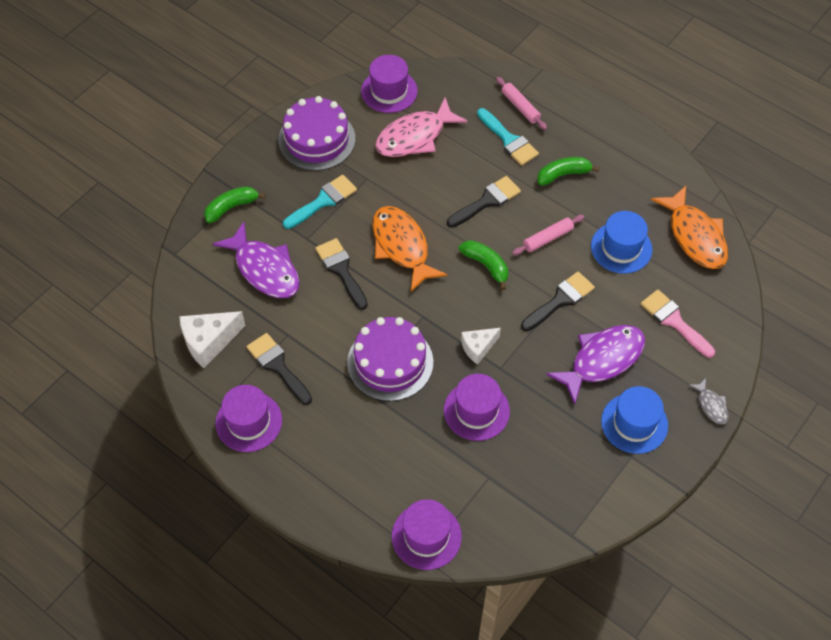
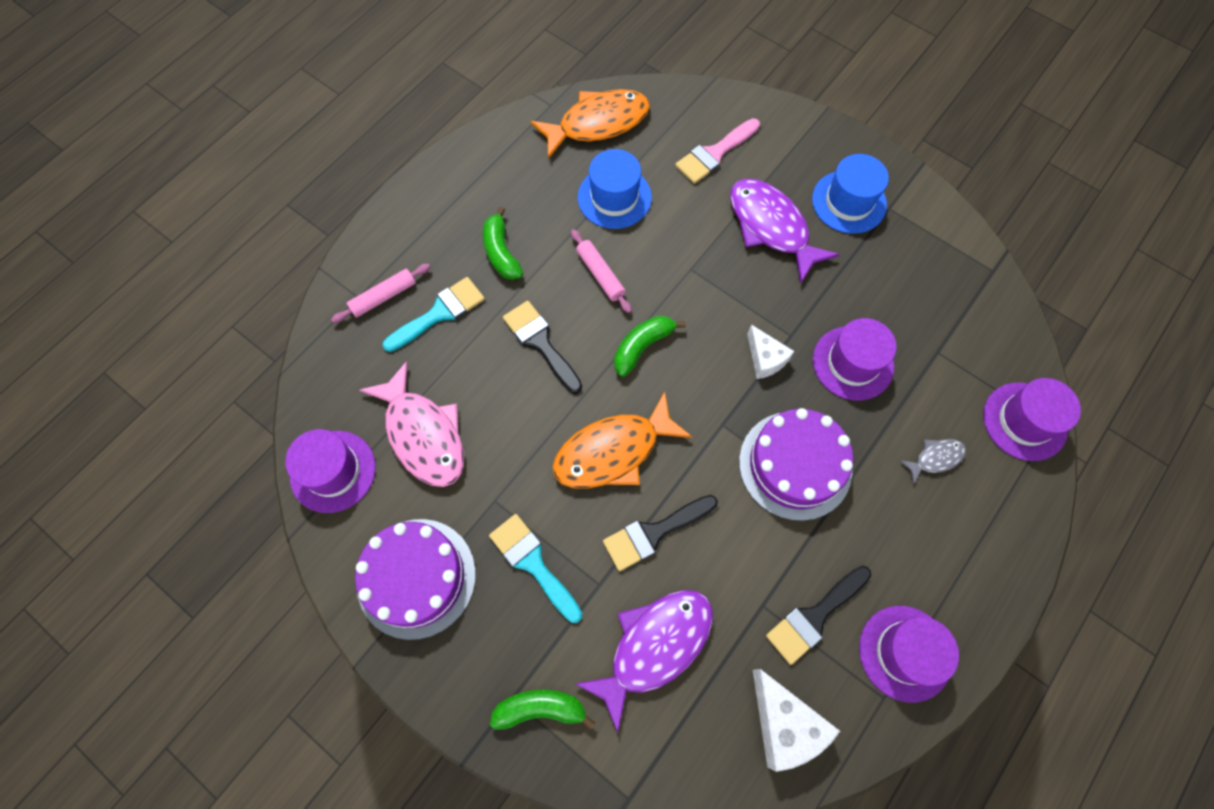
camera: 90 degrees left, 10 degrees up
(231, 207) = (540, 708): green banana -> green banana turned 120 degrees clockwise
(560, 300) = (691, 265): black brush -> none
(711, 405) = (818, 130): grey fish -> grey fish (935, 458)

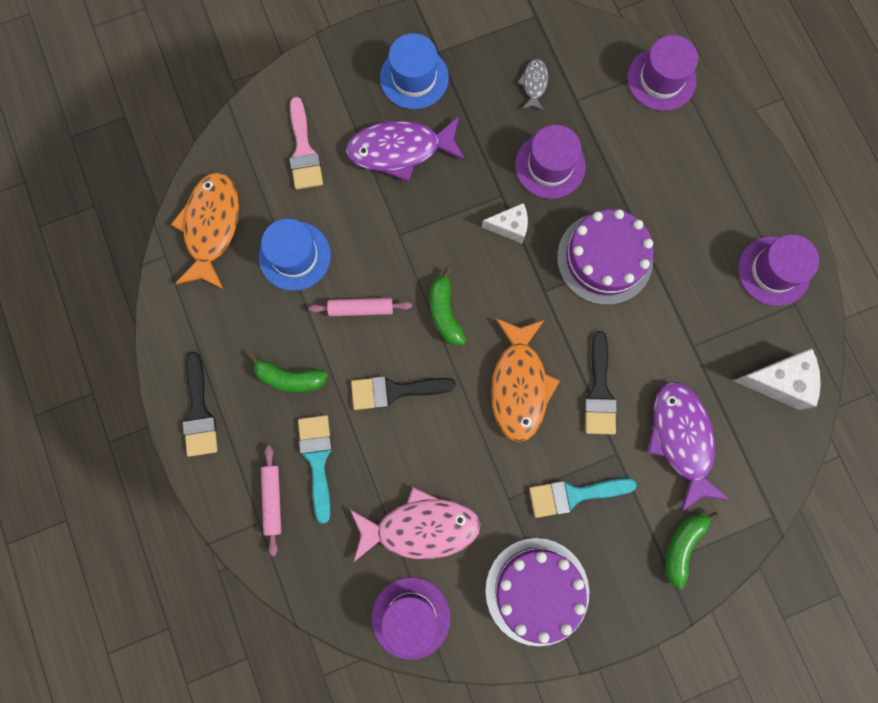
camera: 60 degrees left, 10 degrees up
(814, 616) = (719, 315): black brush -> black brush (199, 412)
(935, 458) = (654, 158): grey fish -> grey fish (534, 84)

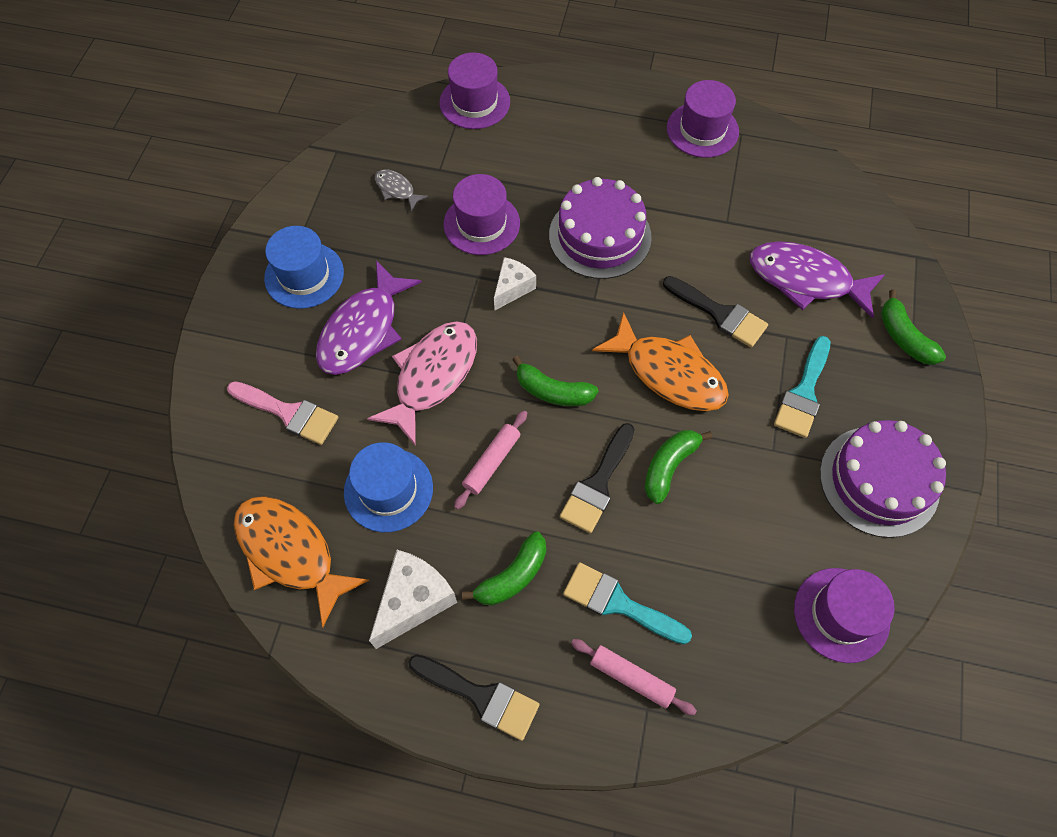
camera: 55 degrees left, 15 degrees down
(420, 527) = (753, 547): pink fish -> pink fish (432, 376)
(442, 432) = (669, 466): none -> green banana
(778, 381) = (799, 183): white cheese -> white cheese (413, 601)

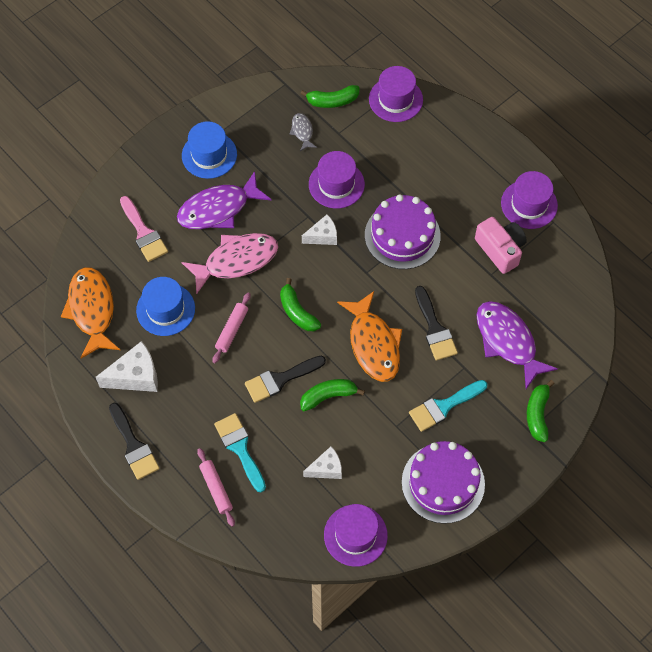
camera: 35 degrees right, 0 degrees up
(491, 462) = (232, 330): pink rolling pin -> pink rolling pin turned 45 degrees counterclockwise
(513, 576) = (196, 397): green banana -> green banana (332, 101)
(714, 191) = (500, 249): none -> pink camera
(739, 556) = (326, 468): none -> white cheese

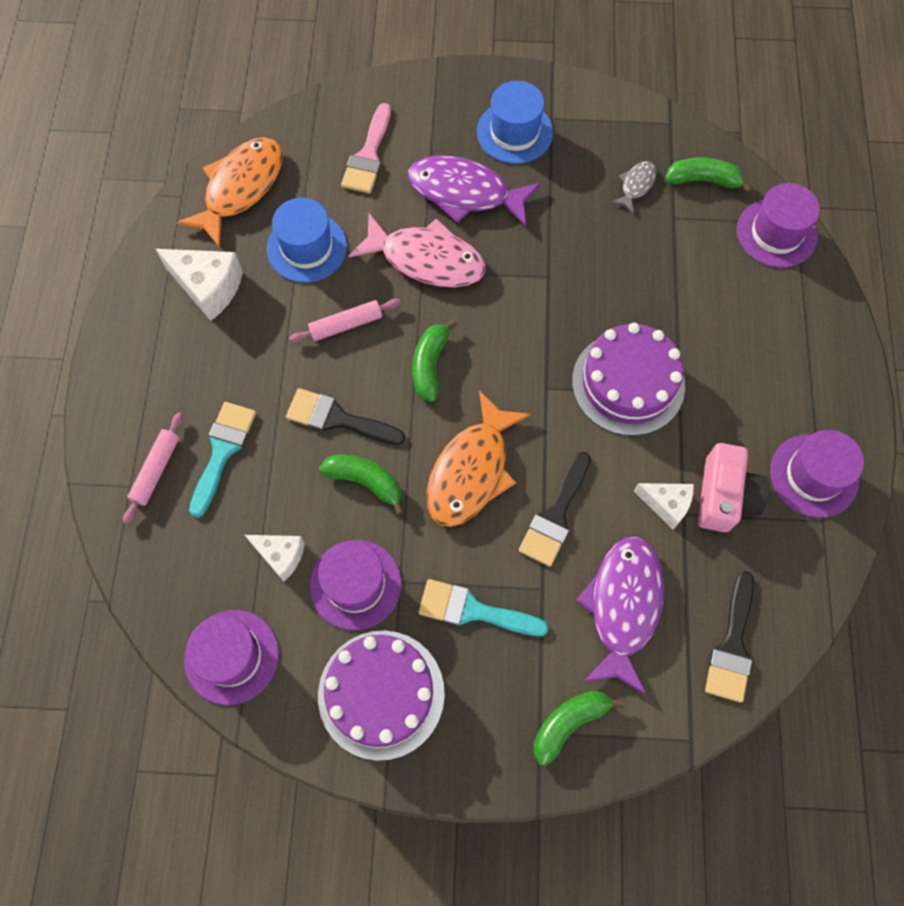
camera: 45 degrees right, 5 degrees up
(134, 446) = (132, 353): black brush -> black brush (732, 645)
(323, 236) = (541, 310): white cheese -> white cheese (666, 504)
(332, 101) = (703, 180): green banana -> green banana turned 150 degrees clockwise
(336, 184) = (614, 269): purple hat -> purple hat (355, 584)

